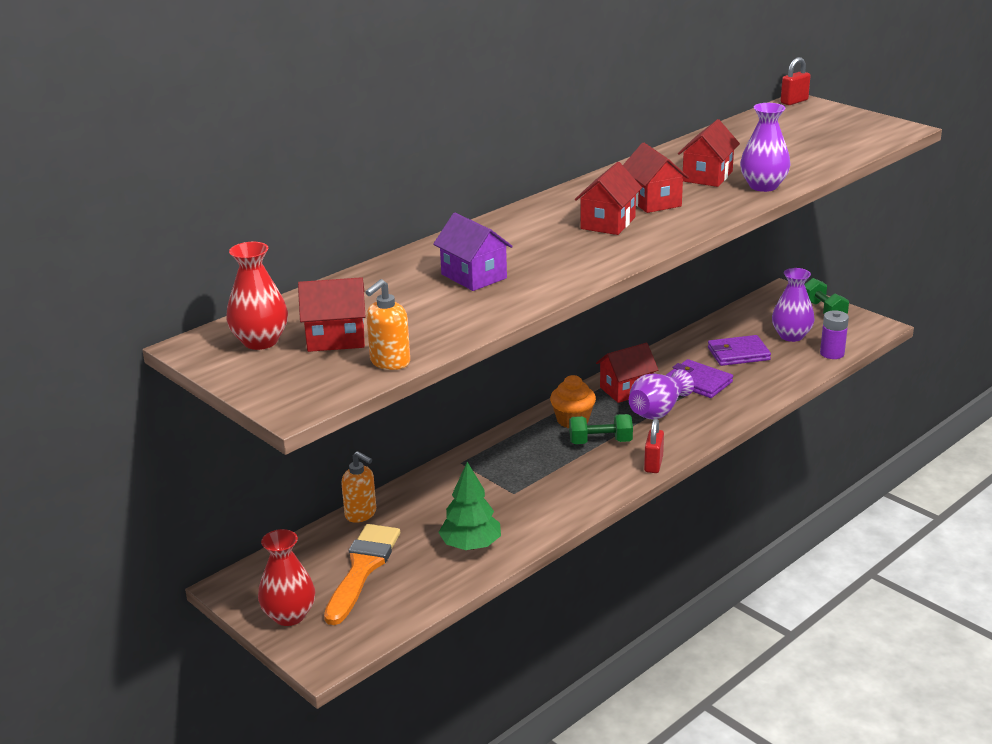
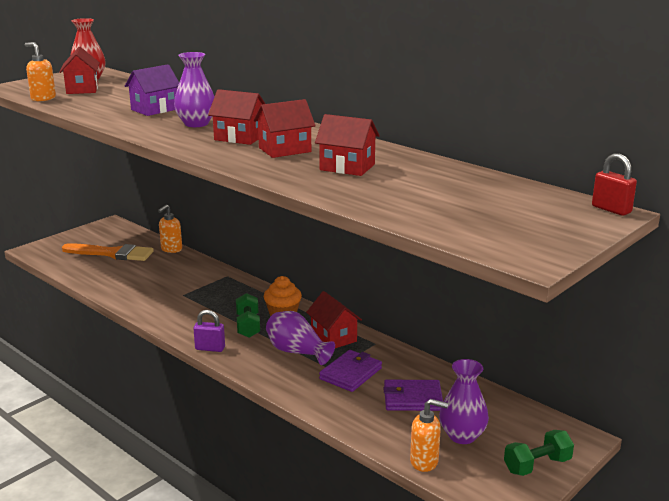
camera: 85 degrees right, 5 degrees down
(289, 615) = (77, 239): red vase -> none
(470, 545) = (124, 283): green tree -> none
(653, 464) = (210, 348): red padlock -> purple padlock
(738, 354) = (412, 398): purple wallet -> purple wallet turned 75 degrees counterclockwise
(763, 186) = (320, 185): purple vase -> purple vase (196, 124)
(832, 353) = (424, 462): purple battery -> orange soap dispenser

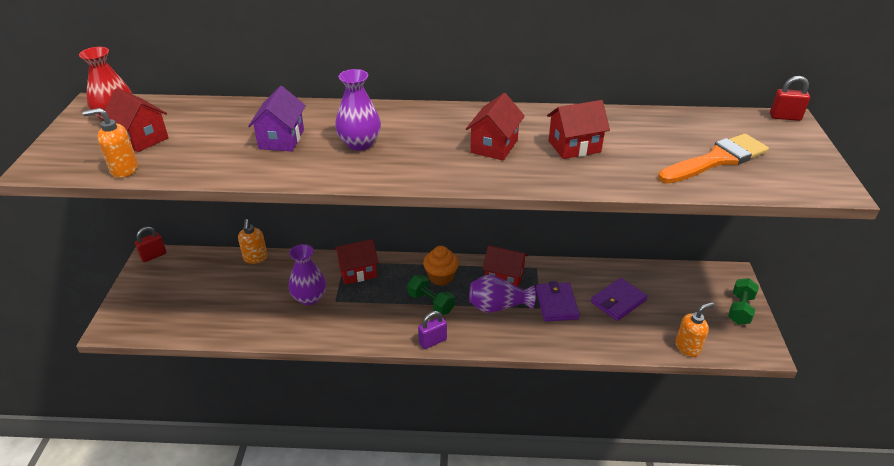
camera: 40 degrees left, 15 degrees up
(112, 253) = (204, 290): orange brush -> orange brush (716, 160)
(113, 224) = (154, 256): none -> red padlock
(240, 137) = (431, 146): red house -> red house (358, 272)
(462, 435) = (680, 313): purple vase -> purple vase (309, 298)

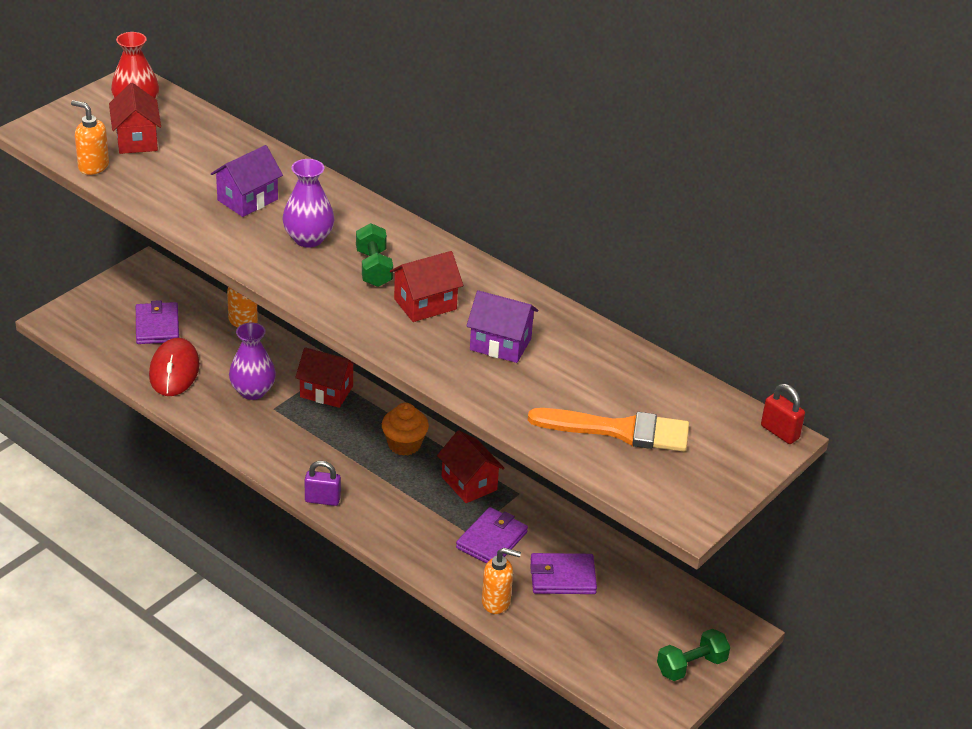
camera: 35 degrees right, 0 degrees up
(154, 256) = (151, 267): red padlock -> none
(197, 291) = (157, 326): none -> purple wallet
(239, 314) = (174, 370): none -> red mouse
(431, 303) = (363, 464): green dumbbell -> green dumbbell (374, 268)
(498, 306) = (427, 506): purple vase -> none
(574, 146) = (500, 344): red house -> purple house
(688, 347) = (574, 661): orange soap dispenser -> orange soap dispenser (496, 602)

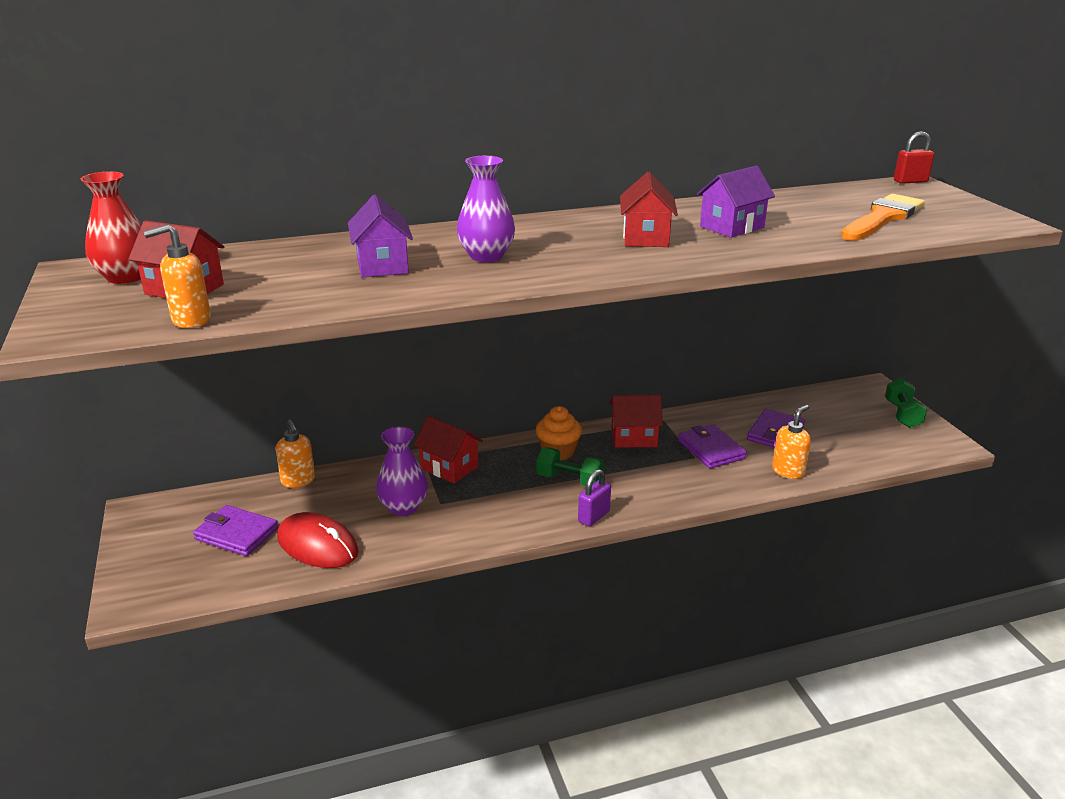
camera: 55 degrees left, 10 degrees down
(326, 392) = (449, 467): red house -> red house turned 75 degrees clockwise
(374, 268) = (568, 243): green dumbbell -> green dumbbell (569, 480)

